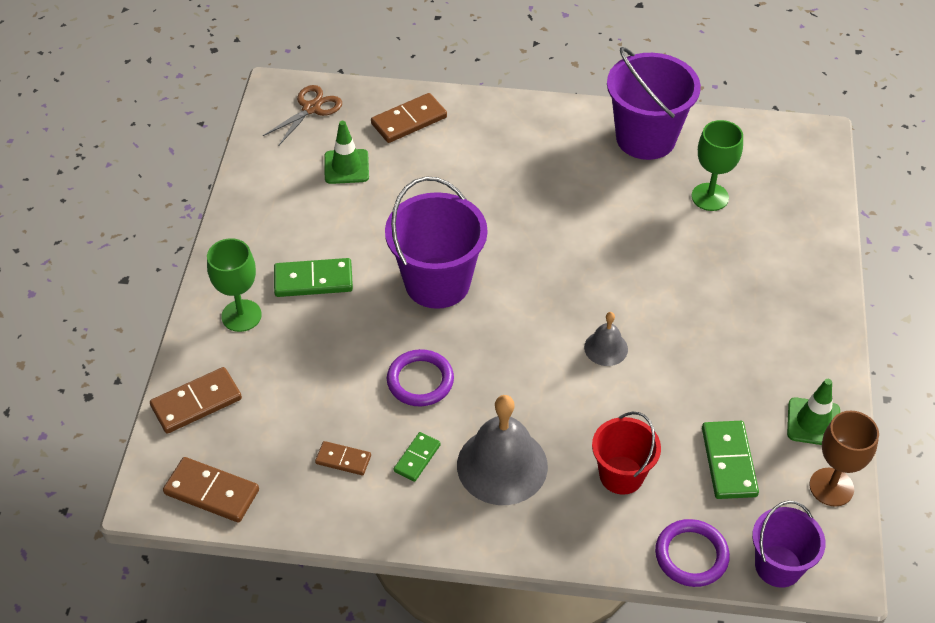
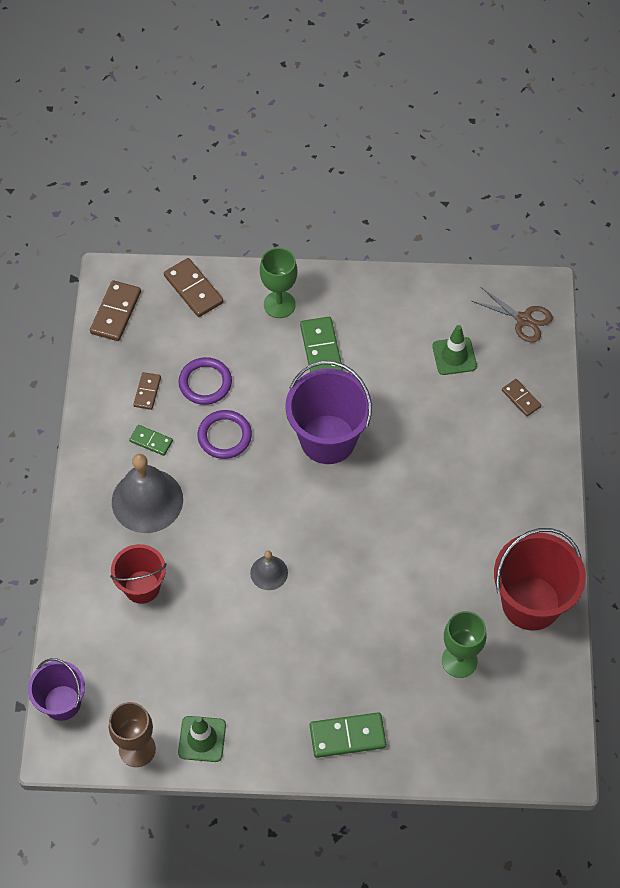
camera: 85 degrees right, 10 degrees up
(409, 120) = (521, 398): brown domino -> brown domino, size x0.60
(645, 138) = (531, 603): purple bucket -> red bucket
(691, 555) = (70, 638): purple ring -> purple ring (205, 383)
(728, 462) = (158, 668): green domino -> green domino (347, 736)

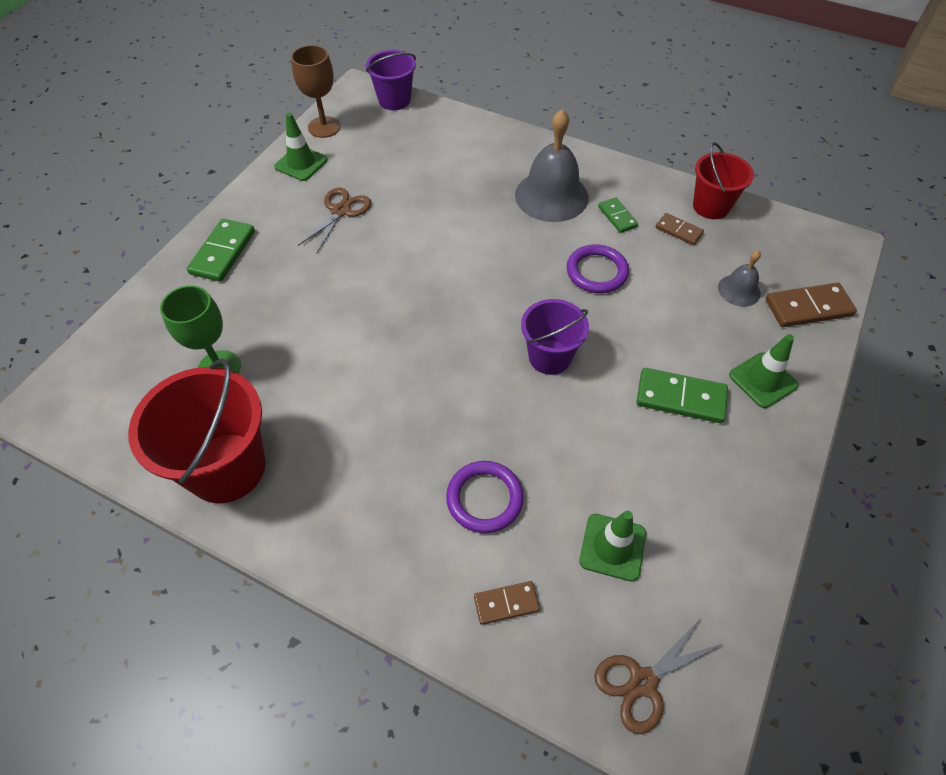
camera: 115 degrees right, 5 degrees down
(116, 312) = (792, 236): brown domino -> none
(142, 587) = (465, 168): red bucket -> red bucket (711, 206)
(151, 441) = (617, 217): green domino -> green domino turned 75 degrees counterclockwise
(205, 383) = (672, 278): purple ring -> purple ring (484, 498)
(249, 665) = (341, 211): none -> brown scissors
(269, 572) = (422, 254): grey bell -> grey bell (739, 290)
(279, 304) = (763, 380): green goblet -> green traffic cone
(328, 439) = (550, 357): purple bucket -> purple bucket, size x0.61

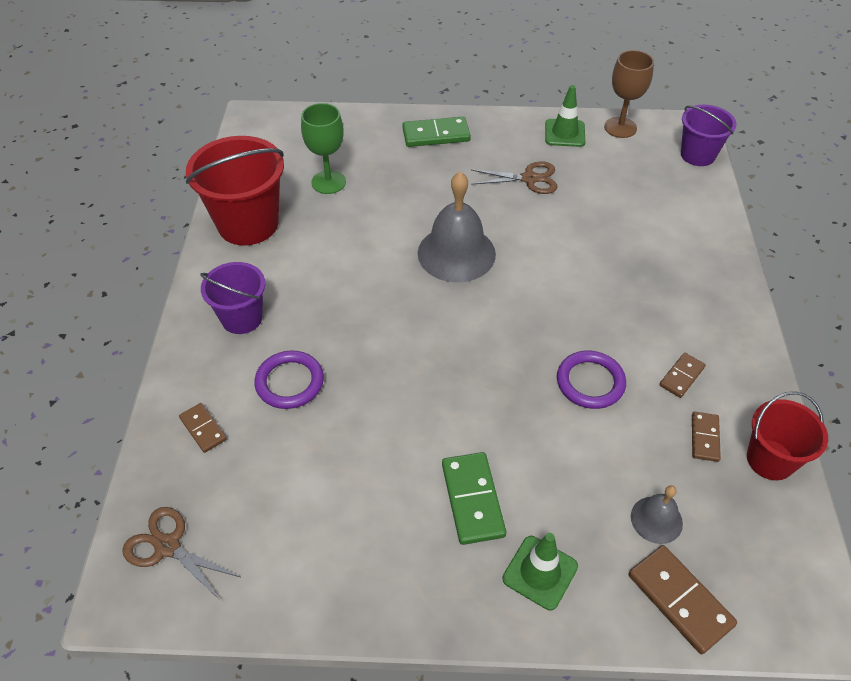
camera: 65 degrees right, 5 degrees down
(550, 357) = (459, 378): purple bucket -> purple bucket (242, 318)
(551, 196) = (667, 313): grey bell -> grey bell (456, 253)
(612, 547) = (282, 488): green traffic cone -> none
(617, 217) = (681, 376): green domino -> brown domino

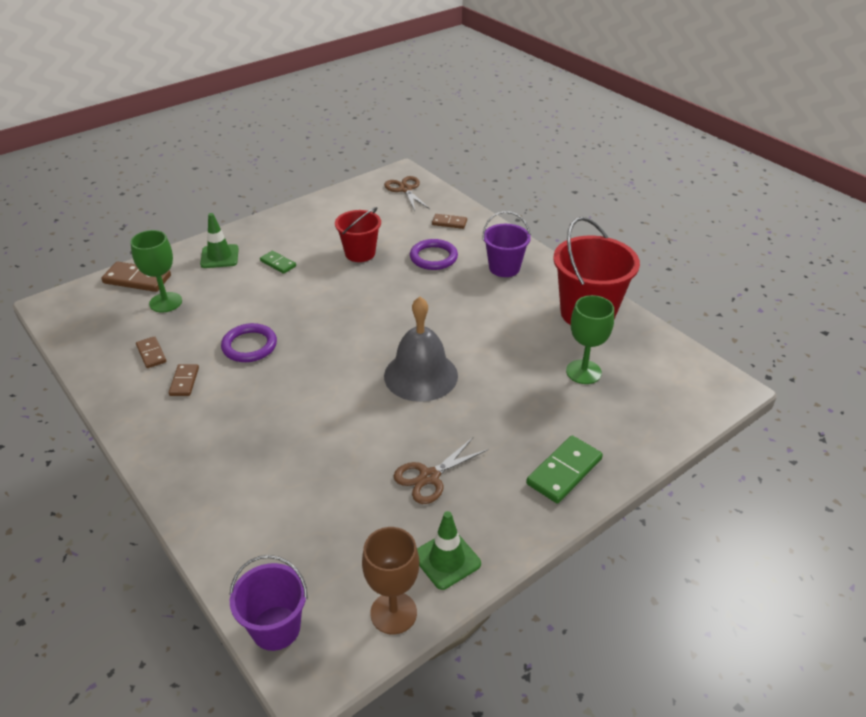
camera: 140 degrees right, 10 degrees down
(168, 546) = (405, 189): brown scissors -> brown scissors turned 105 degrees counterclockwise
(473, 499) = (278, 263): green domino -> green domino, size x0.60
(656, 519) = (165, 302): grey bell -> green goblet
(770, 459) = (100, 363): red bucket -> red bucket (360, 253)

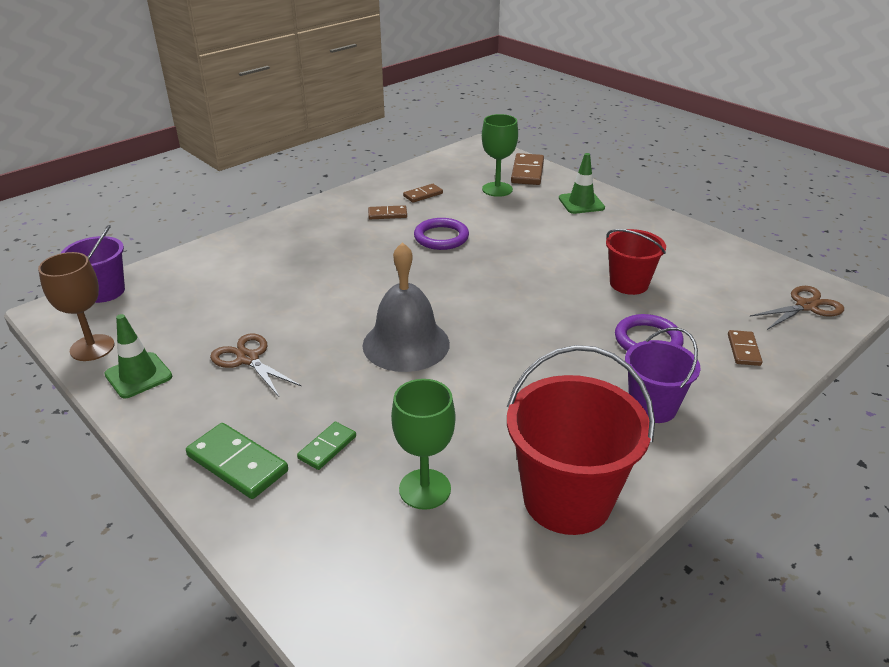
camera: 85 degrees right, 5 degrees down
(278, 263) = (583, 235): green domino -> green domino (327, 447)

